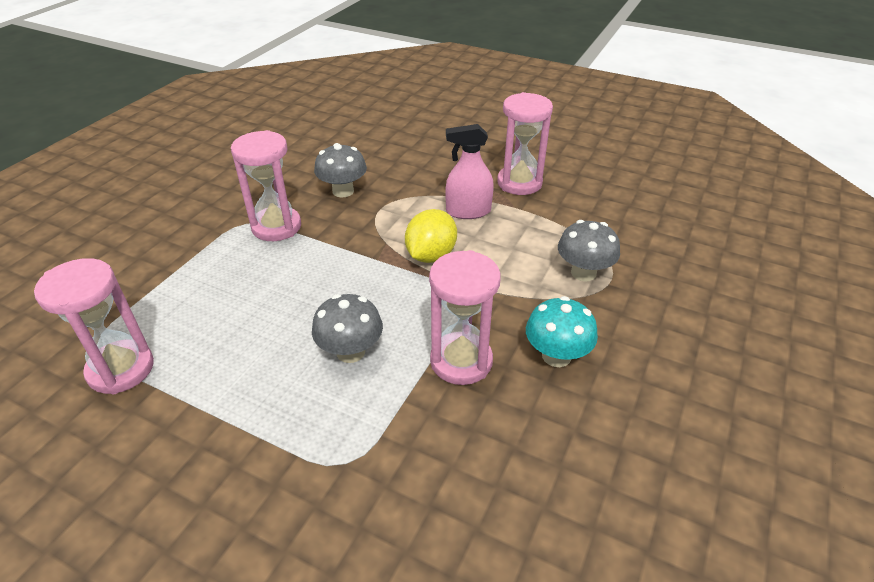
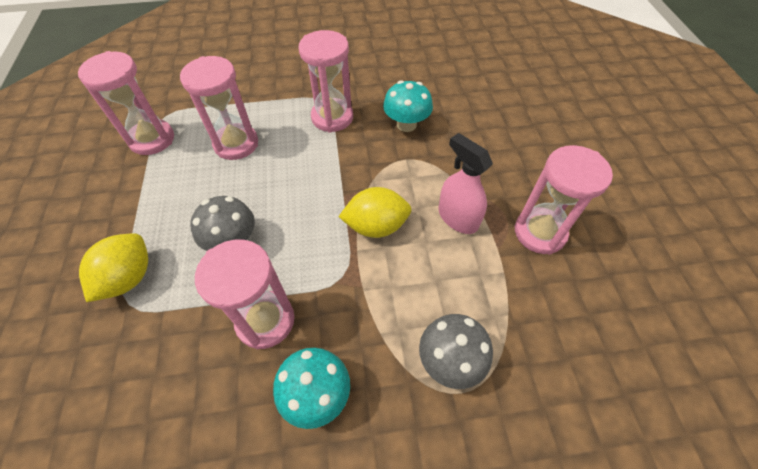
camera: 55 degrees right, 15 degrees up
(223, 303) = (236, 144): none -> pink hourglass
(310, 452) = (129, 278): none -> yellow lemon
(343, 191) = (406, 124): grey mushroom -> turquoise mushroom

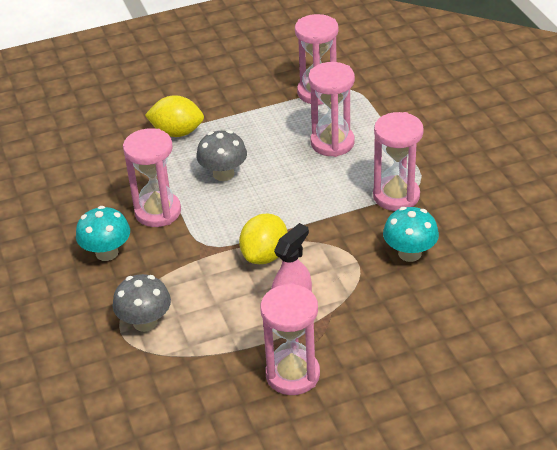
camera: 80 degrees right, 15 degrees down
(376, 226) = (265, 255): yellow lemon -> yellow lemon turned 45 degrees clockwise

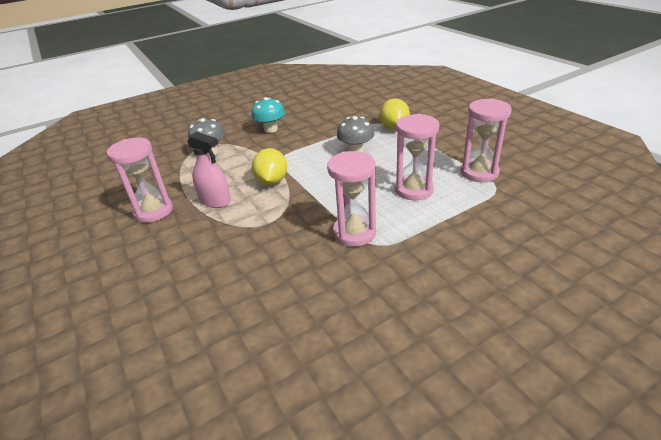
camera: 80 degrees right, 5 degrees down
(158, 212) = (310, 137): pink hourglass -> none
(265, 255) = (272, 181): yellow lemon -> yellow lemon turned 75 degrees clockwise
(409, 253) = (279, 250): turquoise mushroom -> none

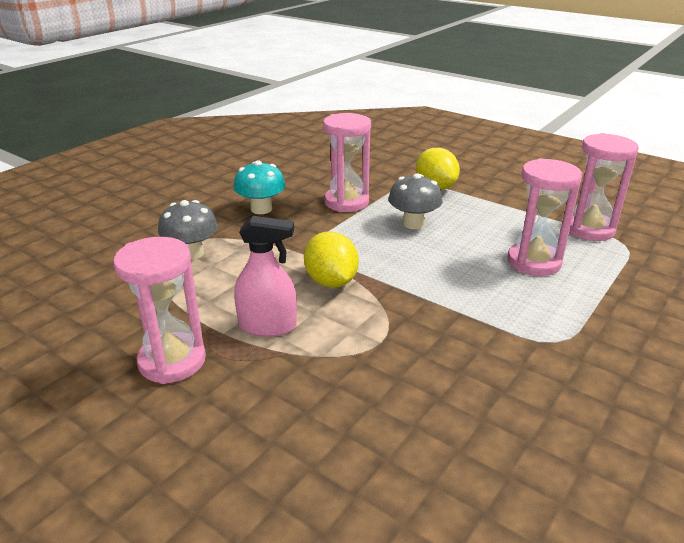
camera: 25 degrees left, 5 degrees down
(354, 233) = (513, 332): pink hourglass -> pink hourglass (346, 202)

